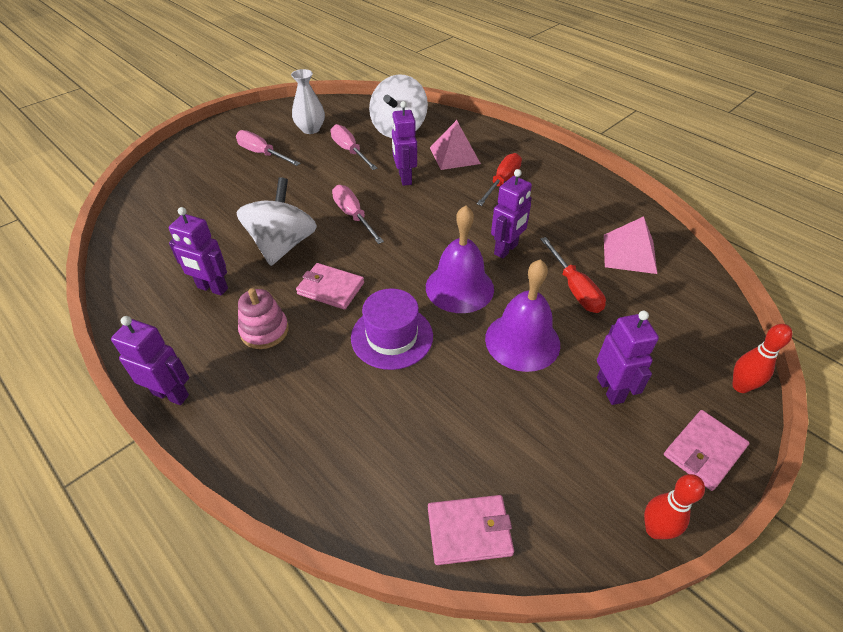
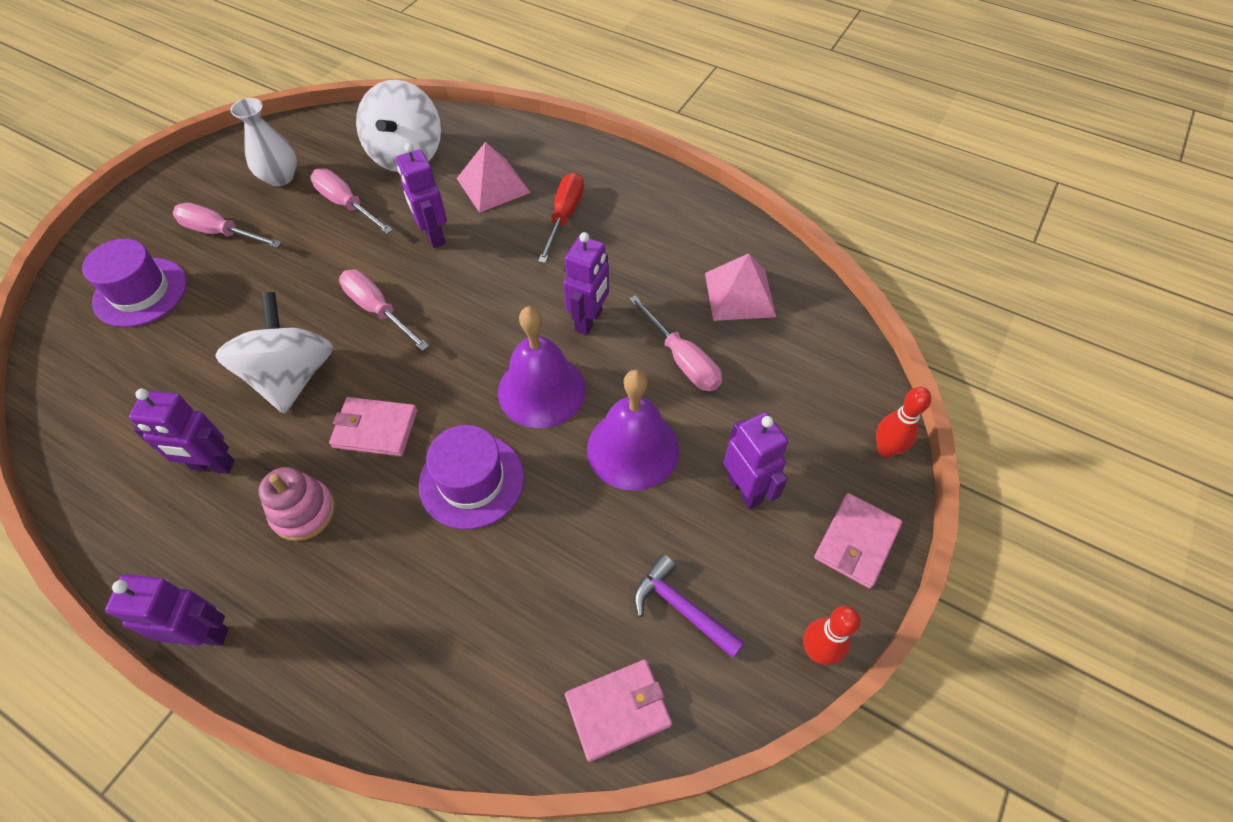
camera: 15 degrees left, 10 degrees up
(200, 178) = (140, 292): none -> purple hat
(539, 465) = (681, 608): none -> purple hammer
(574, 288) = (682, 359): red screwdriver -> pink screwdriver

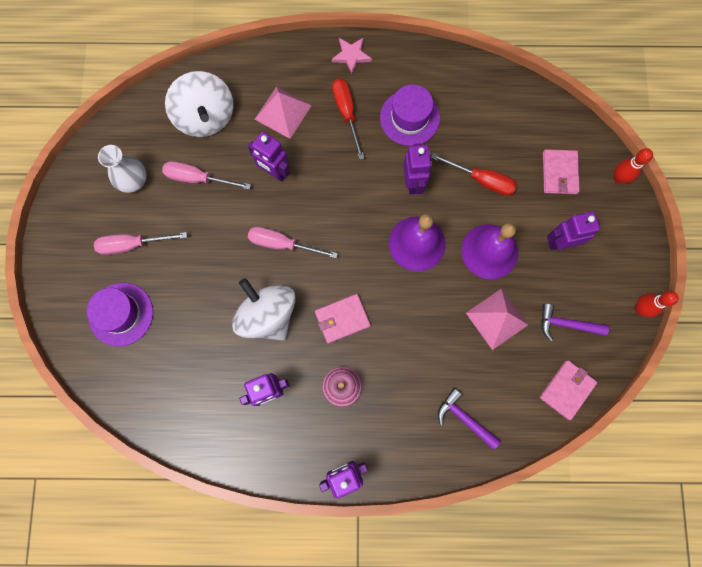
camera: 30 degrees left, 20 degrees up
(430, 657) = (464, 418): none -> purple hammer
(471, 481) = (417, 318): purple hat -> purple hat (409, 118)
(614, 167) = (351, 56): none -> pink star
(682, 359) = (482, 180): pink screwdriver -> red screwdriver
(739, 294) = (487, 116): pink pyramid -> pink pyramid (496, 318)
(745, 489) = (560, 242): purple robot -> purple robot turned 45 degrees counterclockwise
(856, 542) = (629, 241): pink wallet -> pink wallet (559, 173)

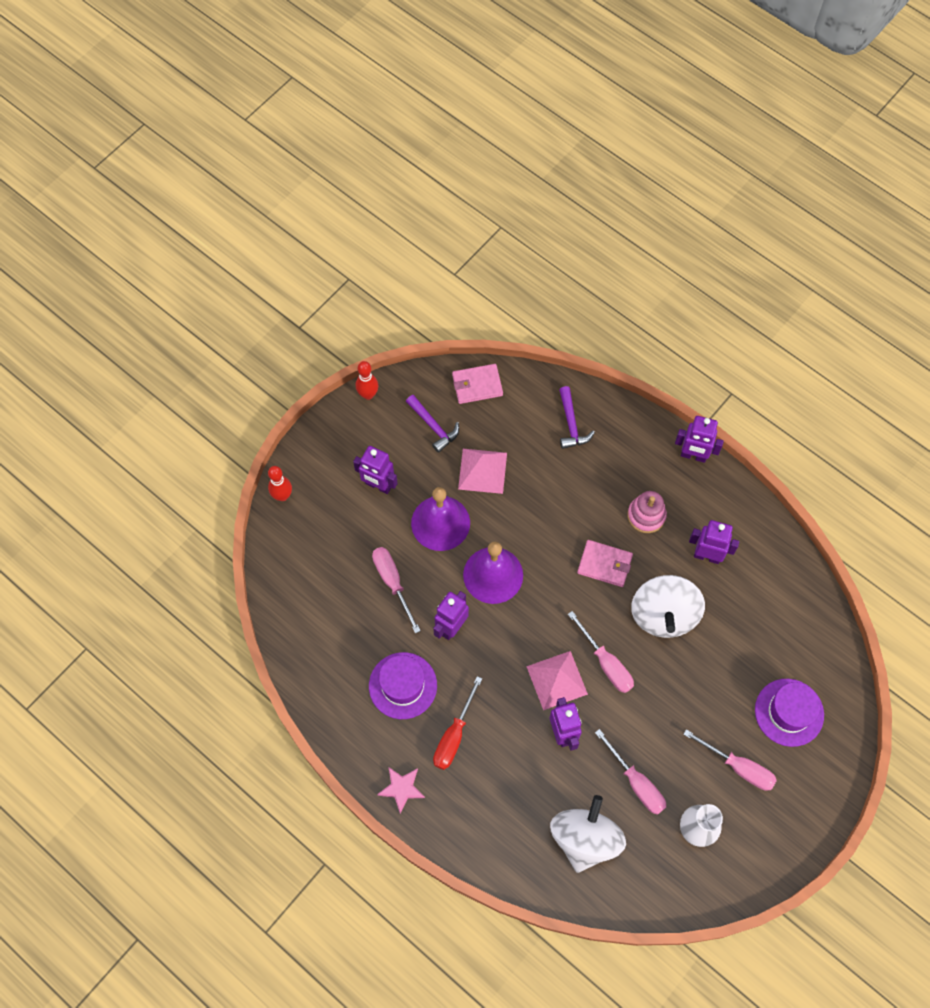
camera: 140 degrees left, 10 degrees down
(283, 112) = (510, 784): pink pyramid -> pink pyramid (557, 680)
(482, 180) = (392, 582): red screwdriver -> pink screwdriver
(559, 173) = (324, 537): pink wallet -> none

